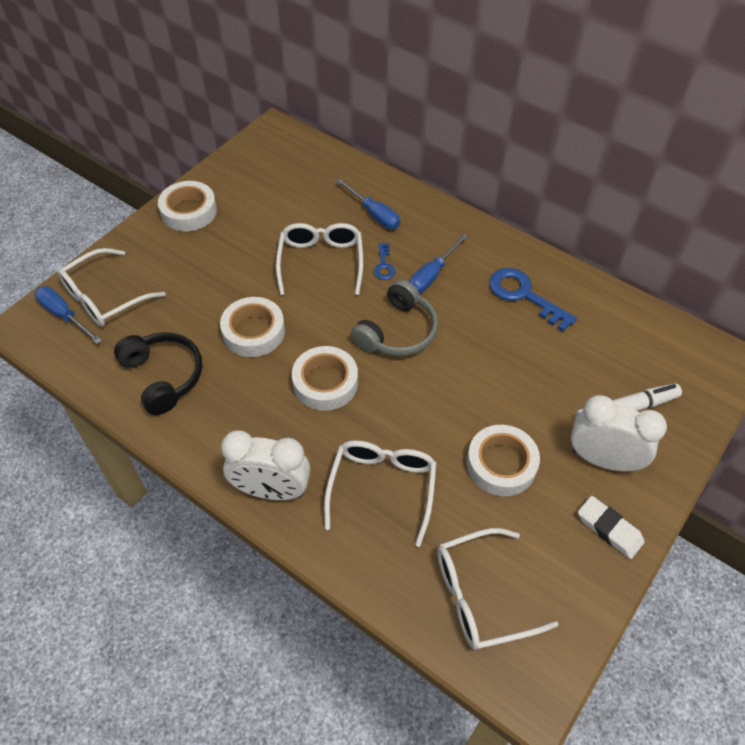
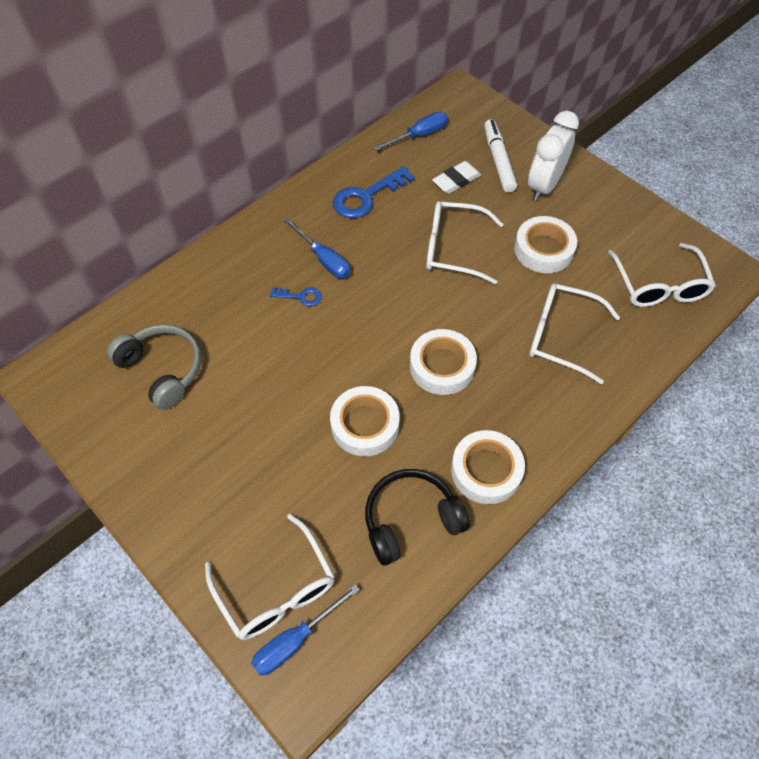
camera: 80 degrees left, 5 degrees up
(189, 211) = (154, 484): white tape -> white tape (486, 470)
(271, 490) = (559, 424): white clock -> none
(321, 263) = (281, 352): white glasses -> white glasses (454, 249)
(374, 214) = (224, 294): blue screwdriver -> blue screwdriver (419, 135)
(397, 332) = (390, 298): grey headphones -> grey headphones (163, 369)
(609, 529) = (604, 197): white eraser -> white eraser (456, 180)

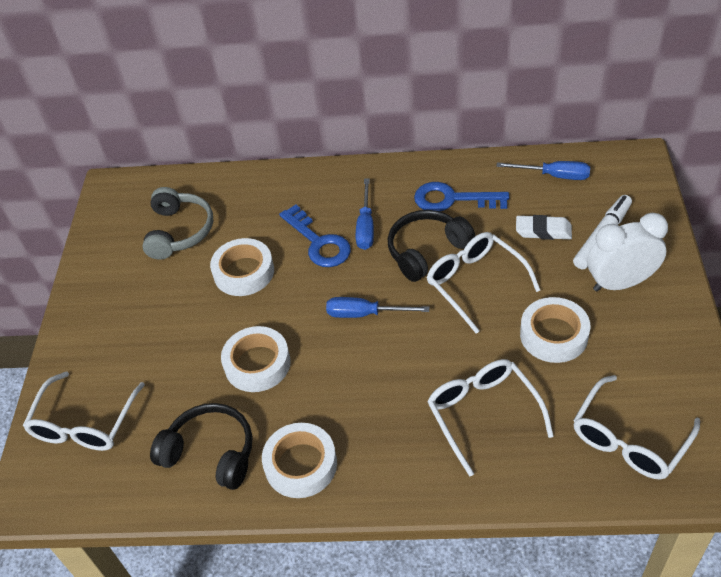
camera: 50 degrees right, 10 degrees down
(295, 640) = (58, 464): blue screwdriver -> blue screwdriver (365, 314)
(300, 296) = (319, 242): blue key -> blue key, size x1.91
(392, 248) = (426, 251): none -> black headphones
(442, 366) = (359, 364): white tape -> white tape (244, 272)

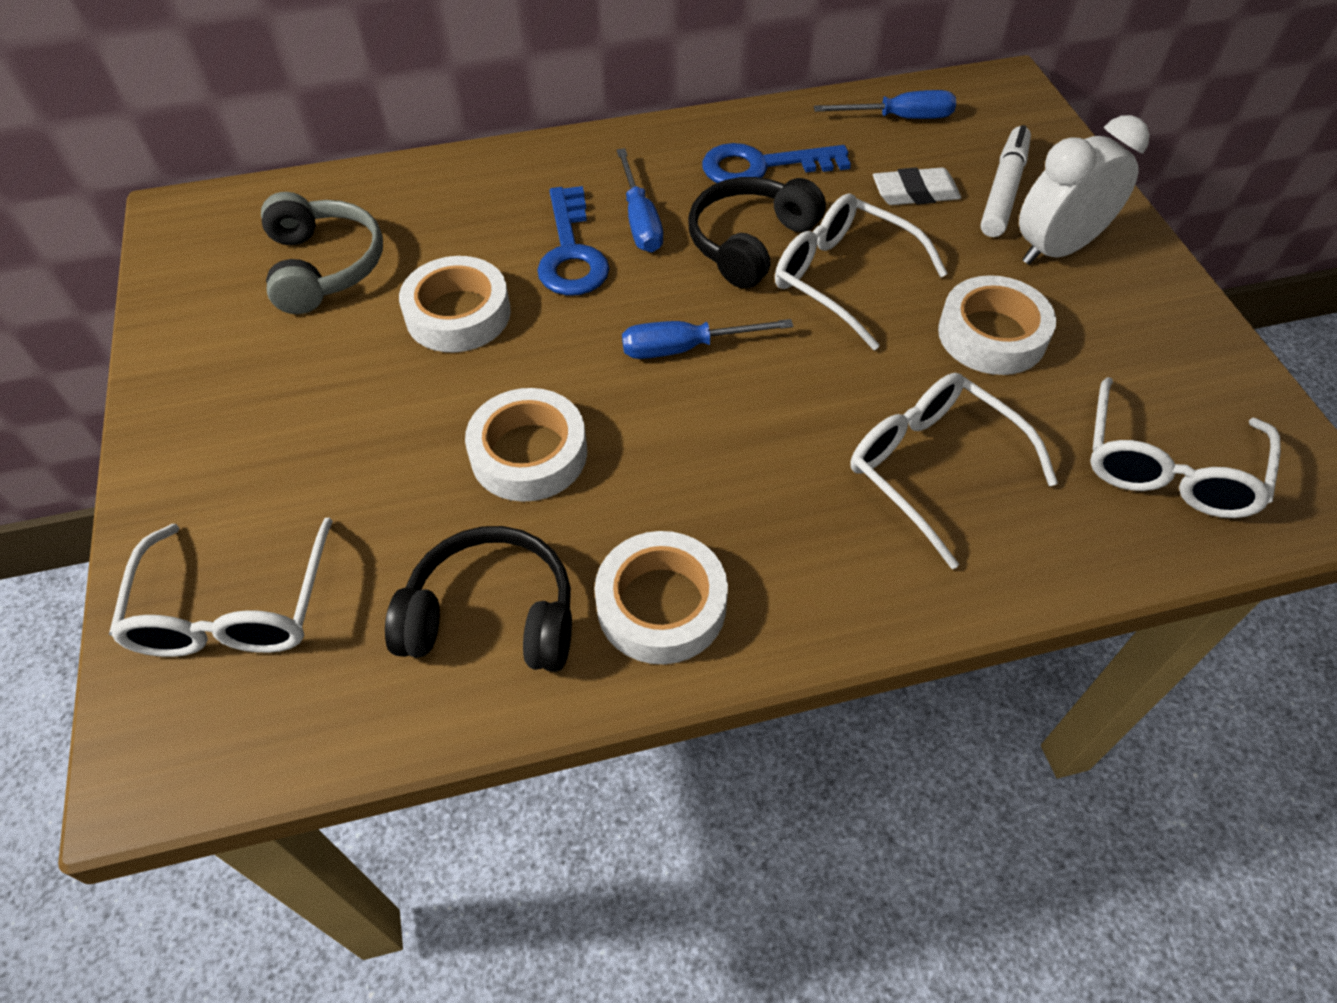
camera: 20 degrees left, 5 degrees up
(319, 242) = (571, 253): blue key -> blue key turned 45 degrees clockwise

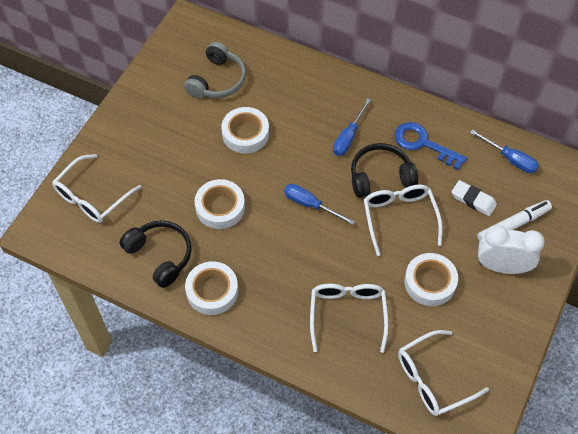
camera: 40 degrees right, 5 degrees up
(571, 253) = (309, 134): blue key -> none

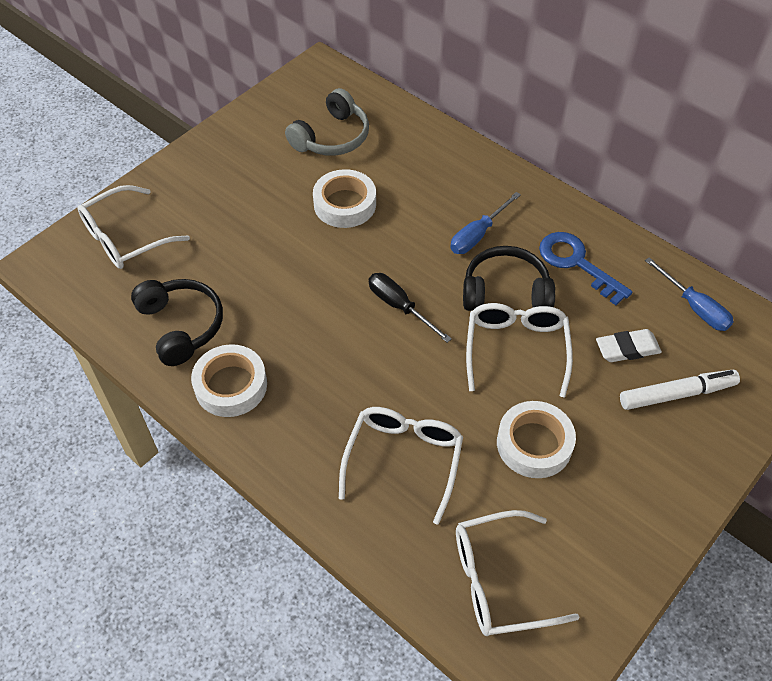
camera: 15 degrees right, 5 degrees down
(220, 207) = (280, 284): white tape -> none
(310, 205) = (399, 306): blue screwdriver -> black screwdriver
(473, 200) = (627, 349): white eraser -> white eraser turned 60 degrees counterclockwise
(502, 266) = (646, 447): white clock -> none

